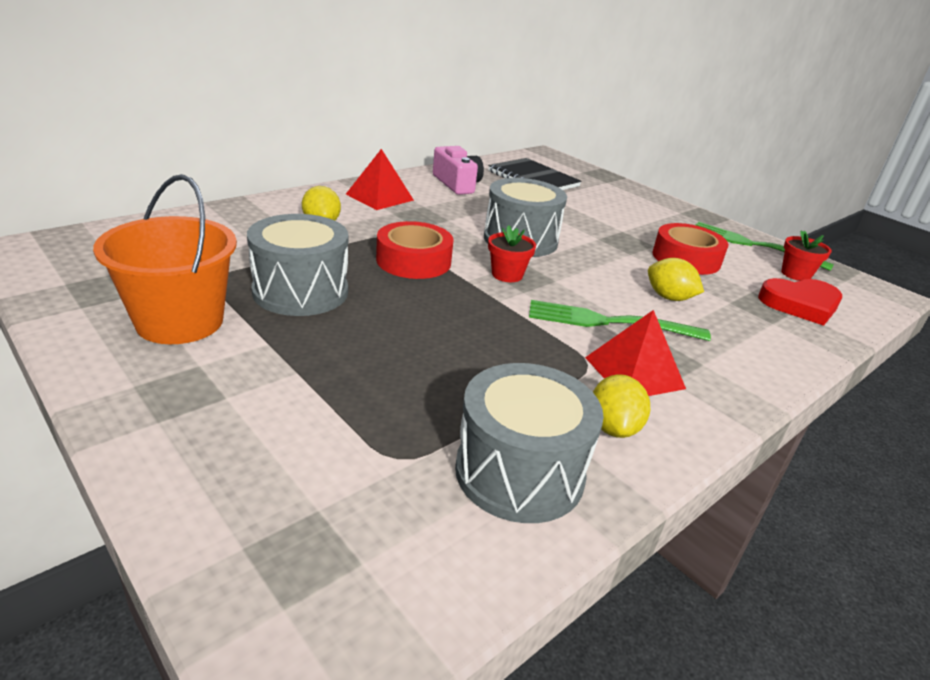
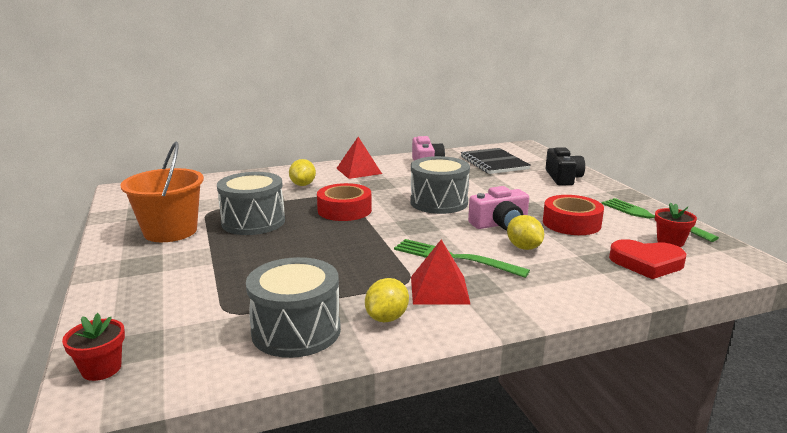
camera: 25 degrees right, 10 degrees down
(507, 275) = (405, 223): red flower pot -> red flower pot (101, 369)
(615, 266) = (500, 224): none -> pink camera
(623, 197) = (562, 178): none -> black camera

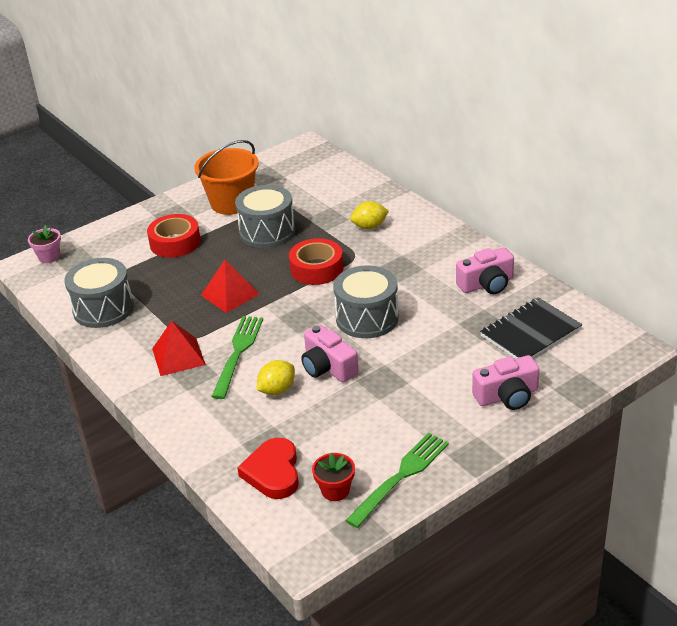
camera: 75 degrees right, 15 degrees up
(101, 369) = (49, 257): red flower pot -> pink flower pot
(358, 171) = (433, 246): red pyramid -> red pyramid (230, 294)
(387, 318) = (129, 341): yellow lemon -> none
(562, 178) = (507, 396): black camera -> pink camera
(571, 223) = (354, 415): red tape -> red tape (175, 242)

